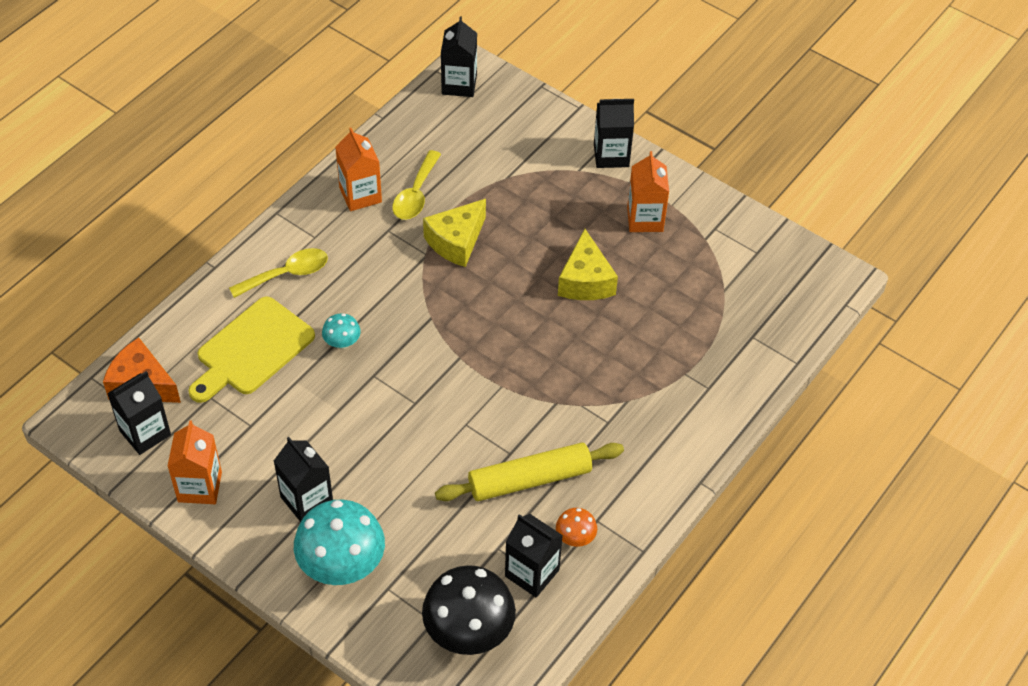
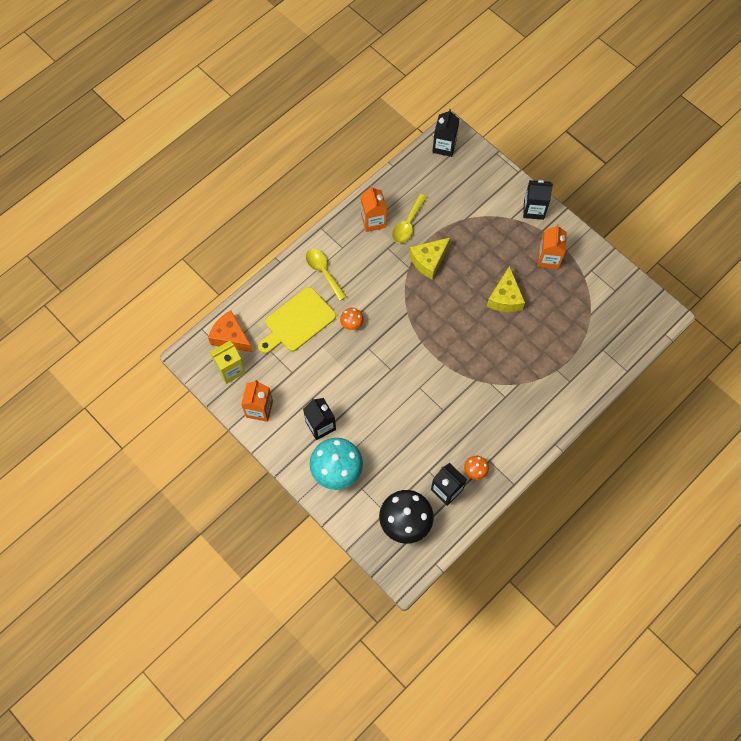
camera: 10 degrees right, 15 degrees up
(145, 433) = (230, 369): black carton -> yellow carton
(287, 274) = (323, 272): yellow spoon -> yellow spoon turned 105 degrees counterclockwise
(342, 343) = (352, 324): turquoise mushroom -> orange mushroom
(529, 479) = (453, 429): yellow rolling pin -> none

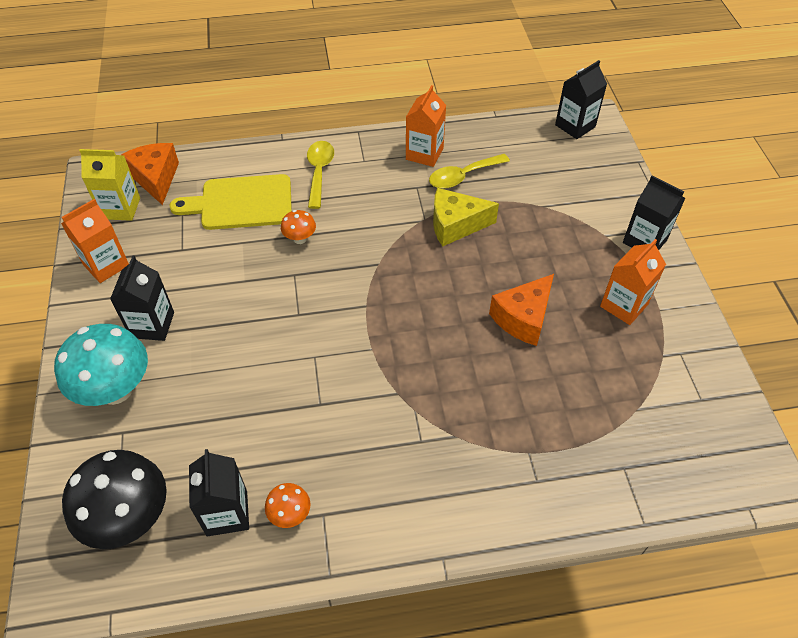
camera: 35 degrees right, 15 degrees down
(505, 298) = (523, 318): yellow cheese -> orange cheese

